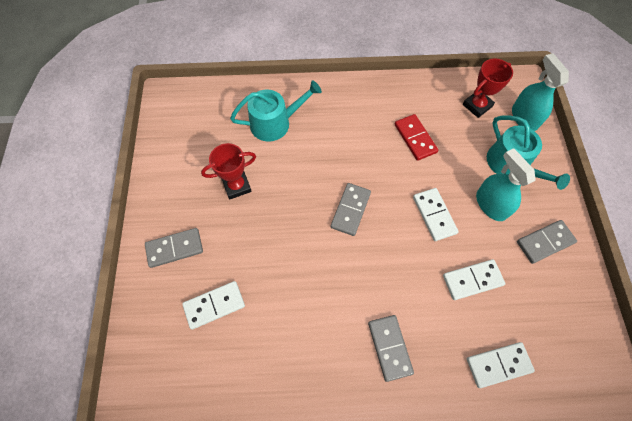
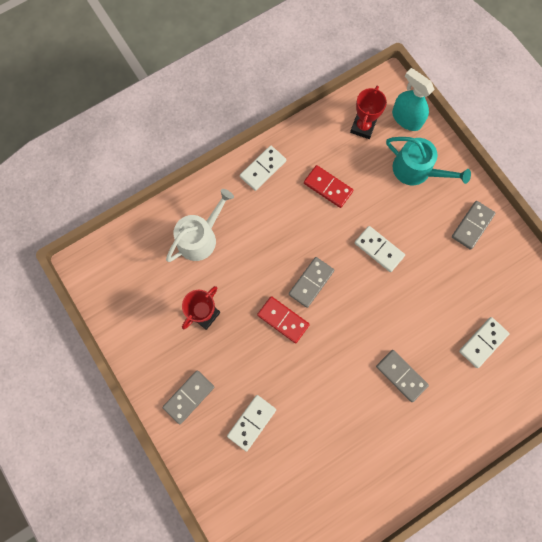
camera: 30 degrees left, 10 degrees up
(275, 123) = (200, 237): turquoise watering can -> white watering can
(304, 228) = (283, 320): none -> red domino
(350, 210) = (311, 282): grey domino -> grey domino turned 45 degrees clockwise
(472, 280) = (434, 288): white domino -> white domino (263, 169)
(491, 205) = (418, 215): turquoise spray bottle -> none

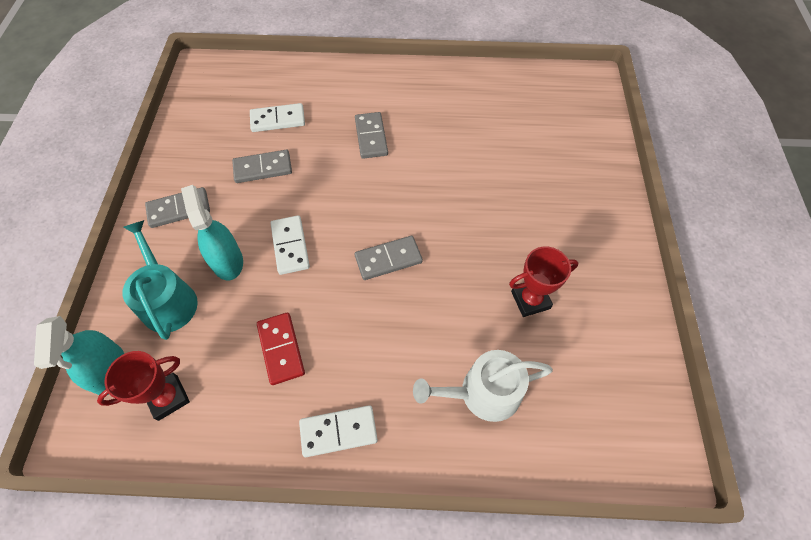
camera: 145 degrees left, 15 degrees down
(189, 397) = (593, 233): grey domino -> grey domino (263, 168)
(252, 422) = (539, 179): white domino -> none
(283, 320) = (446, 243): red domino -> none
(407, 214) = (227, 261): none -> turquoise spray bottle

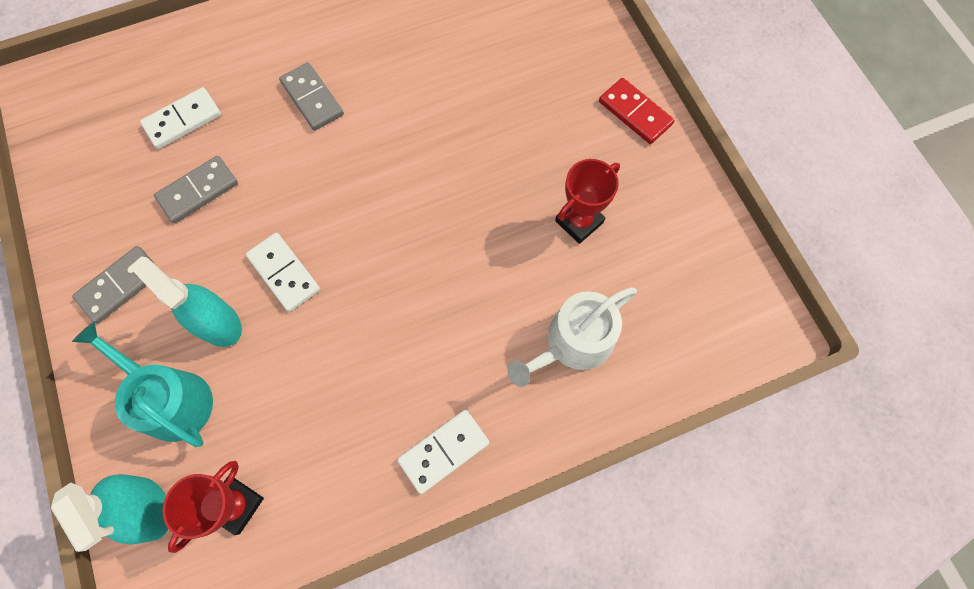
camera: 25 degrees left, 10 degrees up
(281, 349) = (336, 394): red domino -> red domino (635, 113)
(388, 259) = (406, 241): grey domino -> none

